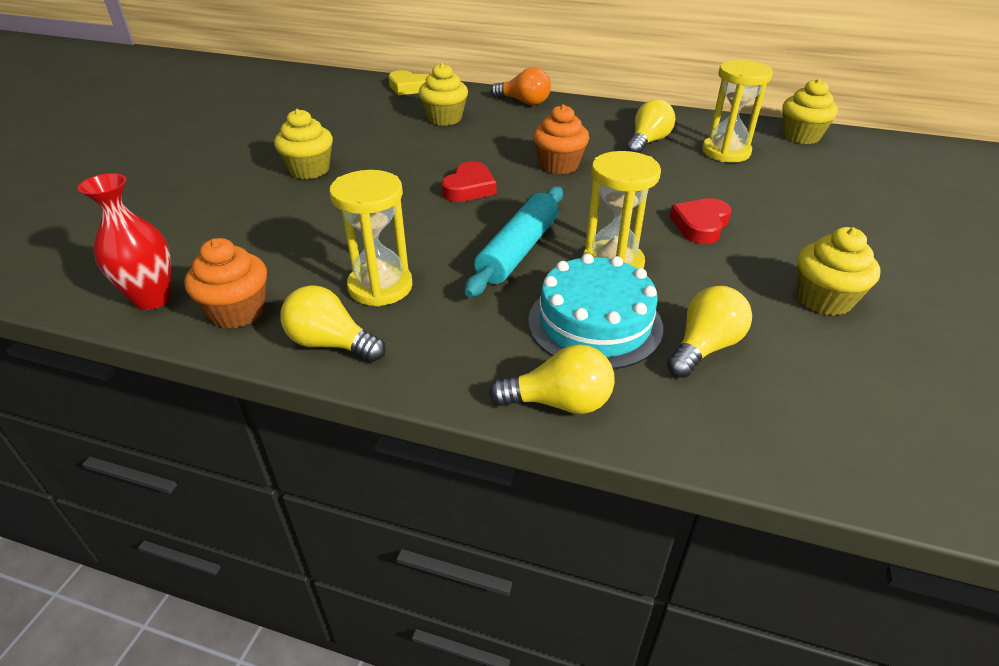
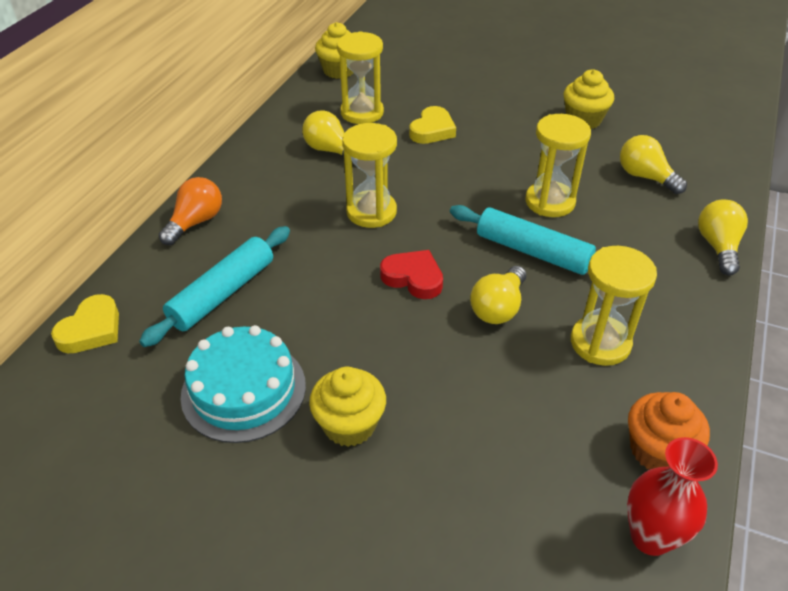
camera: 85 degrees left, 5 degrees up
(331, 344) = (688, 372): yellow light bulb -> yellow light bulb (498, 308)
(444, 118) = (222, 293): yellow cupcake -> turquoise rolling pin
(559, 165) = (371, 212): orange cupcake -> yellow hourglass
(595, 323) = (629, 221): turquoise cake -> turquoise cake (243, 390)
(700, 225) = (489, 149): red heart -> none
(718, 190) = (432, 130): none -> yellow heart

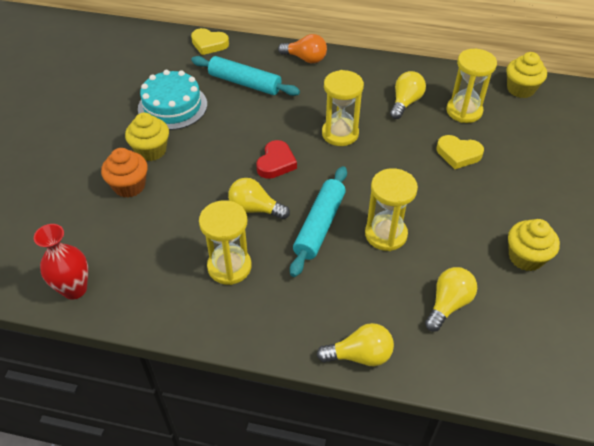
camera: 80 degrees right, 5 degrees up
(657, 450) = (137, 296): orange cupcake -> orange cupcake (129, 186)

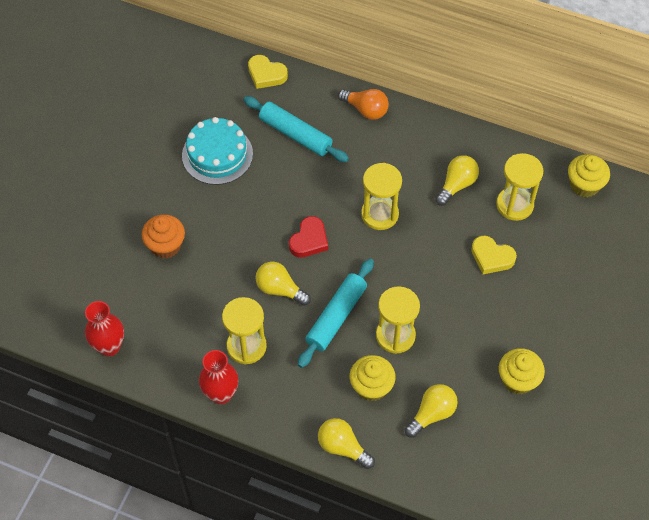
camera: 10 degrees right, 10 degrees up
(151, 150) = (190, 207): yellow cupcake -> yellow cupcake (371, 386)
(208, 319) = (221, 394): none -> red vase
(359, 355) = (342, 447): yellow light bulb -> yellow light bulb turned 150 degrees counterclockwise

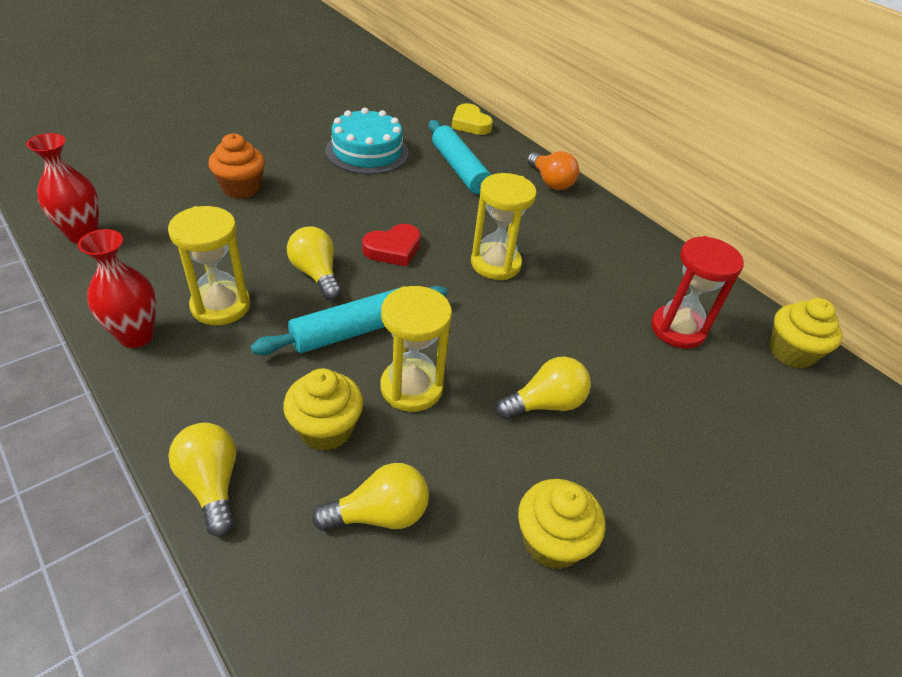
camera: 25 degrees right, 15 degrees down
(456, 185) = (611, 279): yellow light bulb -> yellow light bulb (545, 404)
(491, 257) = (610, 367): yellow heart -> none
(514, 205) = (677, 329): yellow hourglass -> red hourglass

